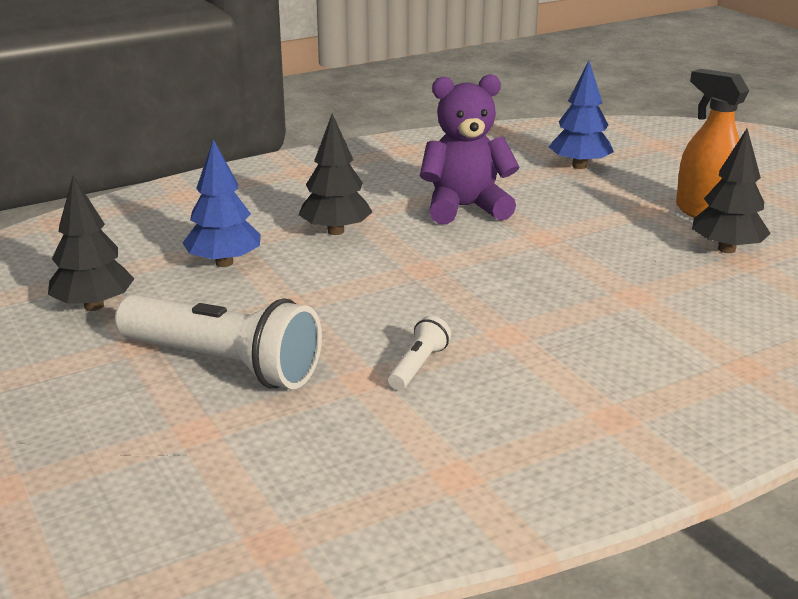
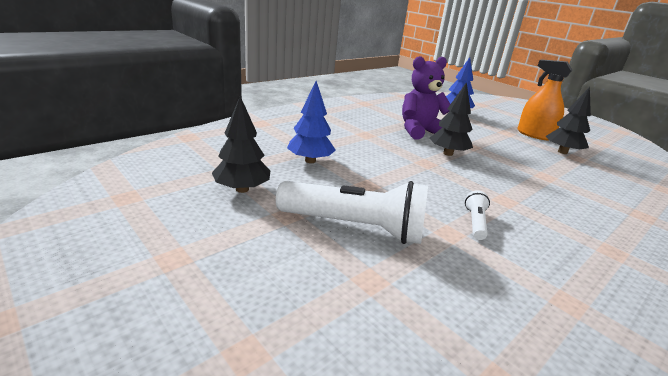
camera: 15 degrees left, 0 degrees up
(335, 231) = (361, 143): black tree -> black tree (448, 153)

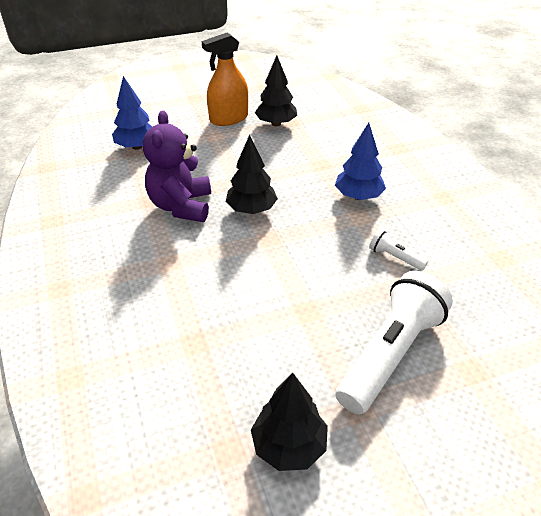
camera: 65 degrees left, 15 degrees up
(310, 160) = (229, 348): blue tree -> blue tree (358, 196)

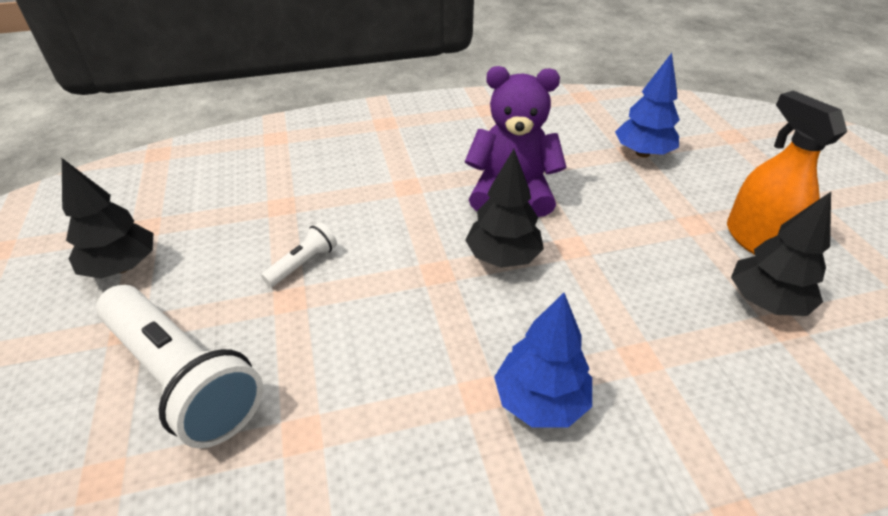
camera: 95 degrees right, 0 degrees up
(395, 257) = (366, 426): white flashlight -> white flashlight (303, 264)

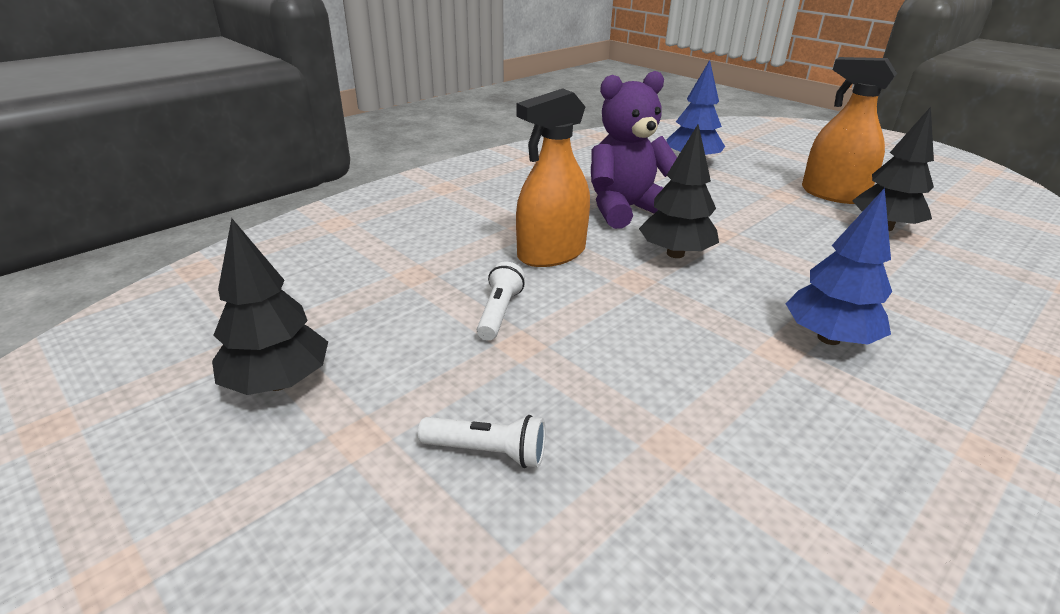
camera: 30 degrees left, 10 degrees down
(183, 377) = (487, 451): white flashlight -> white flashlight, size x0.44
(398, 220) = (551, 254): none -> orange spray bottle

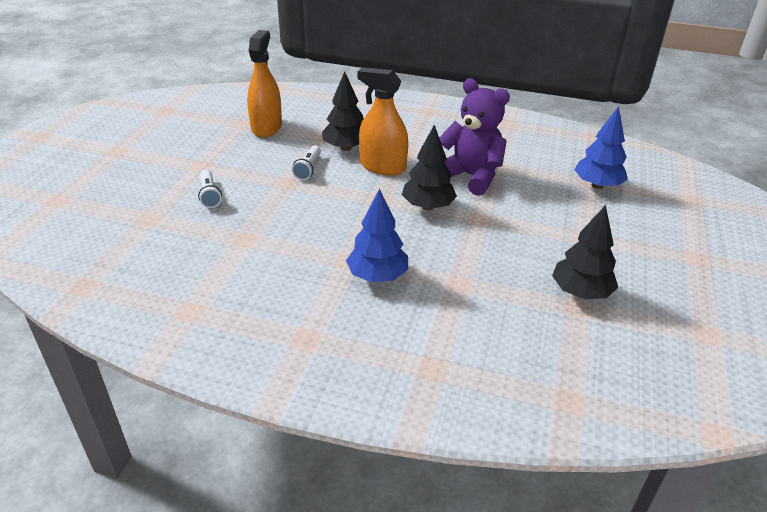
camera: 60 degrees right, 5 degrees up
(278, 382) = (217, 138): black tree -> black tree (345, 148)
(499, 312) = (308, 169): white flashlight -> white flashlight turned 120 degrees clockwise
(833, 194) = (620, 261): orange spray bottle -> orange spray bottle (266, 127)

